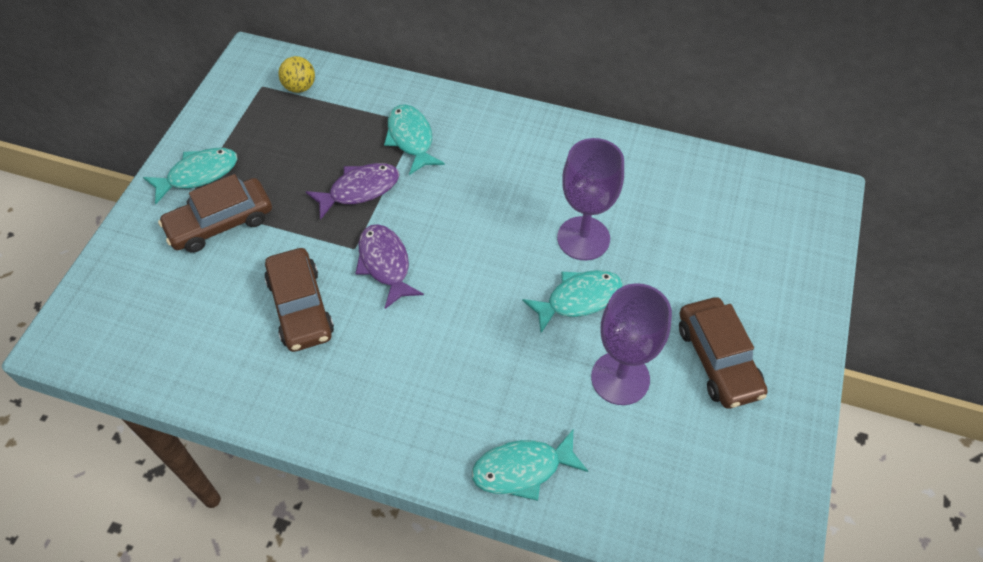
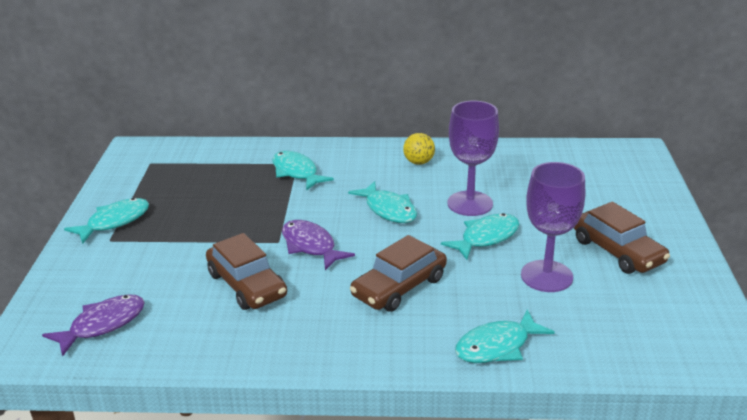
camera: 15 degrees left, 25 degrees down
(220, 223) = (148, 247): brown car -> brown car (399, 287)
(300, 87) = (185, 158): yellow ball -> yellow ball (418, 162)
(359, 190) = (266, 207): purple fish -> purple fish (103, 325)
(489, 226) = (388, 210): none -> turquoise fish

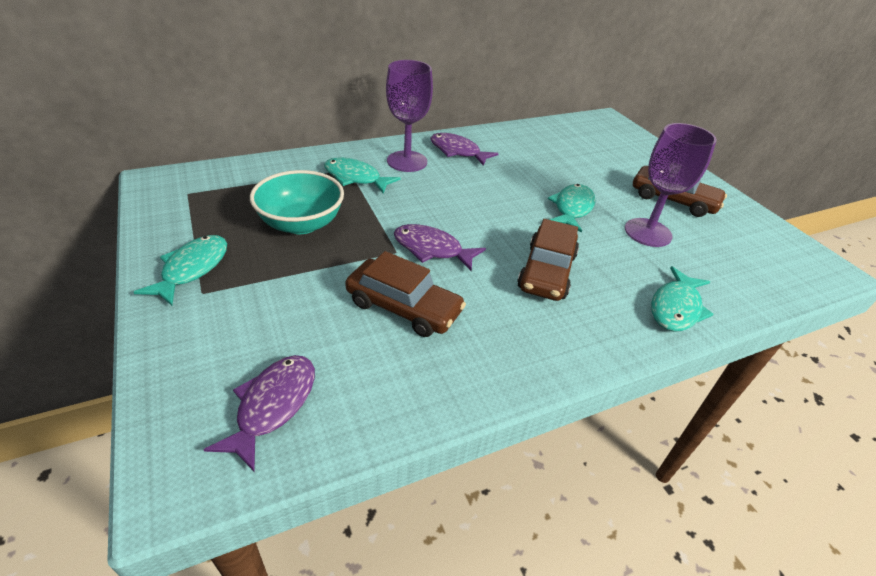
camera: 30 degrees left, 10 degrees up
(219, 203) = (301, 224): none -> turquoise bowl
(388, 210) = (471, 199): turquoise fish -> none
(418, 162) = (457, 151): yellow ball -> purple fish
(470, 203) = (531, 181): purple goblet -> purple goblet (407, 161)

